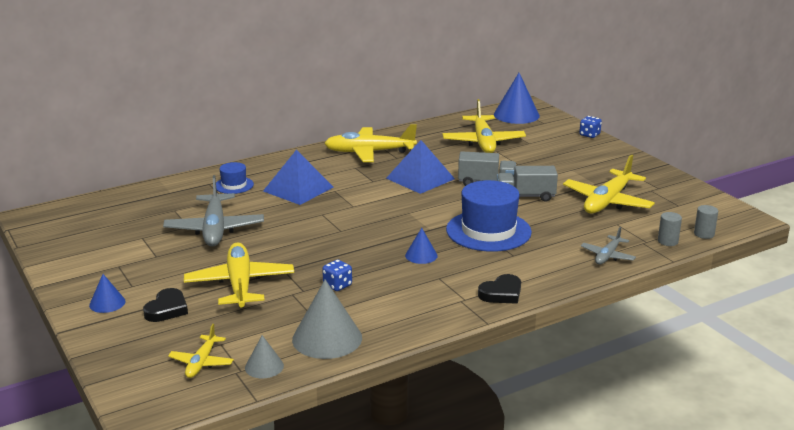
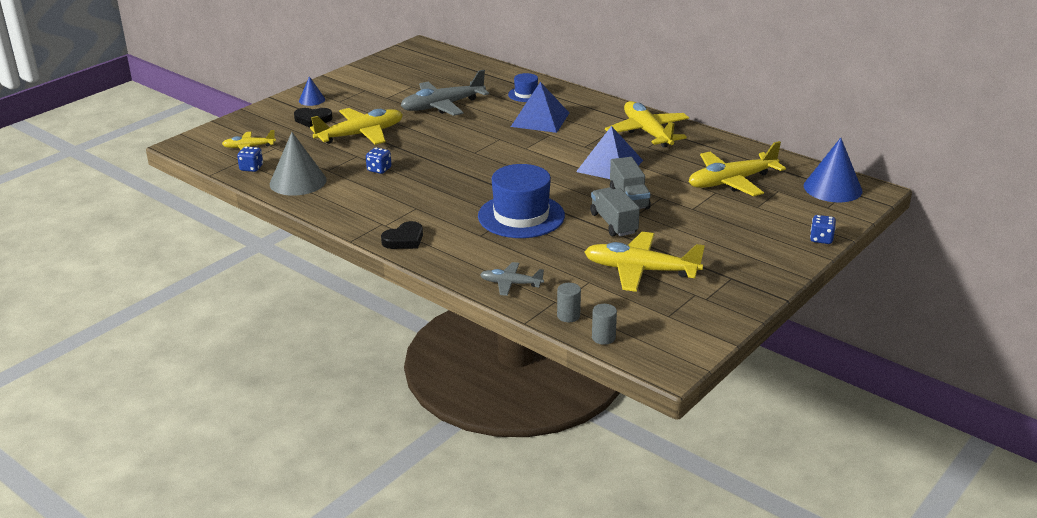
camera: 70 degrees right, 5 degrees up
(264, 366) = (251, 168): grey cone -> blue dice
(421, 255) = (451, 193): blue cone -> none
(501, 293) = (404, 240): black heart -> black heart turned 75 degrees counterclockwise

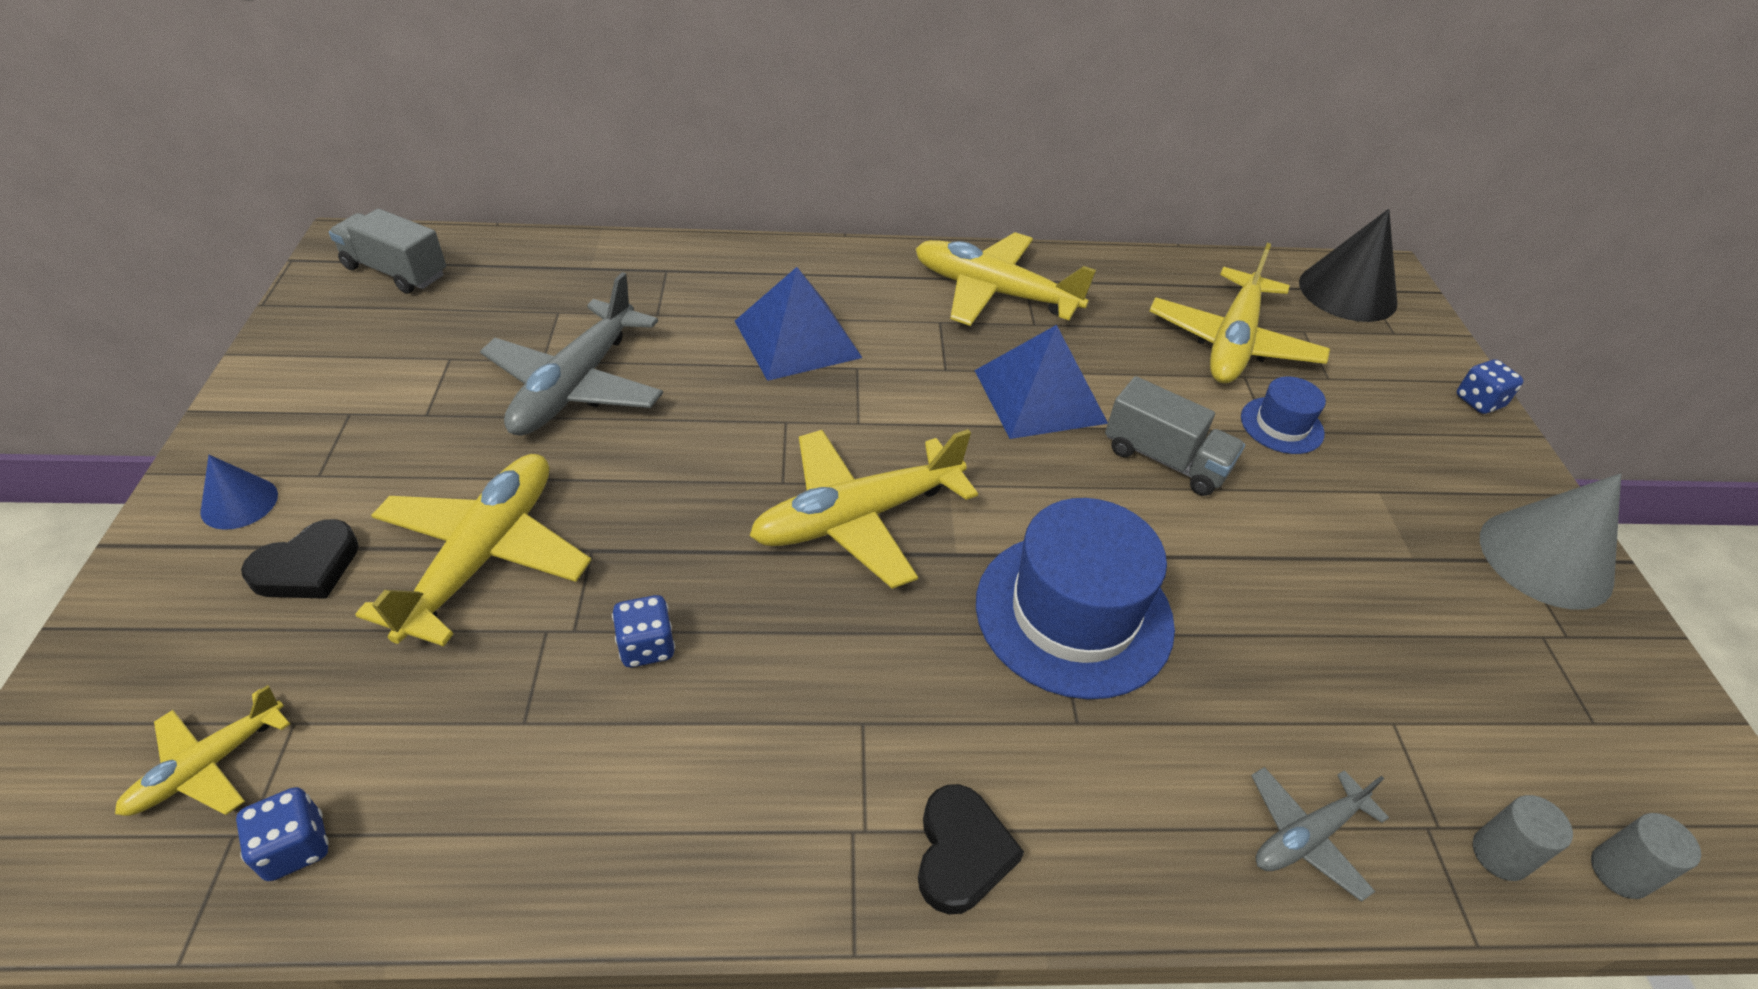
camera: 45 degrees left, 15 degrees up
(298, 181) = (487, 816): grey cone -> grey cone (1545, 558)
(526, 94) = (701, 289): blue hat -> blue hat (1281, 425)
(613, 223) = (1225, 536): grey truck -> grey truck (396, 271)
(640, 270) = (1411, 632): yellow plane -> yellow plane (857, 518)
(832, 188) = (1347, 292): blue cone -> black cone

